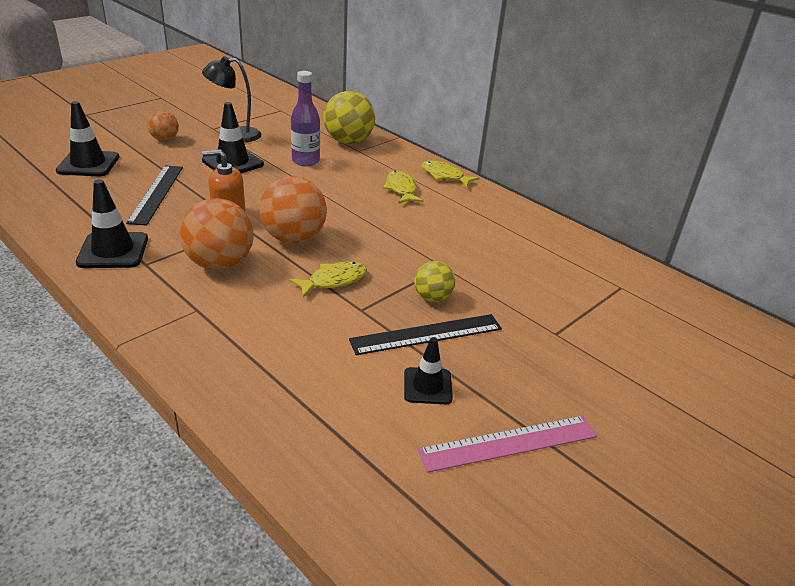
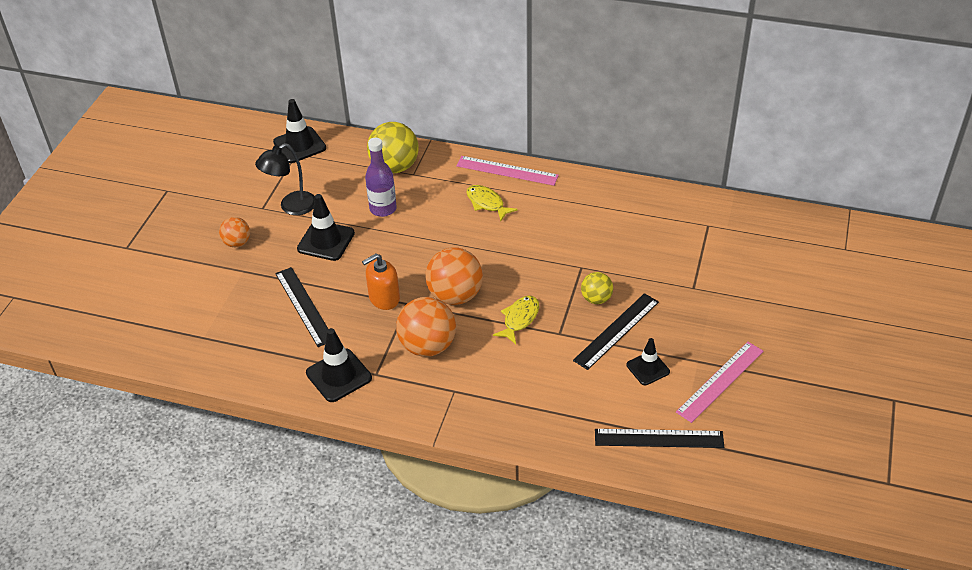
camera: 25 degrees left, 10 degrees up
(88, 164) = (208, 304): black traffic cone -> black traffic cone (299, 145)
(367, 469) = (659, 438): none -> black ruler
(444, 176) = (507, 171): yellow fish -> pink ruler

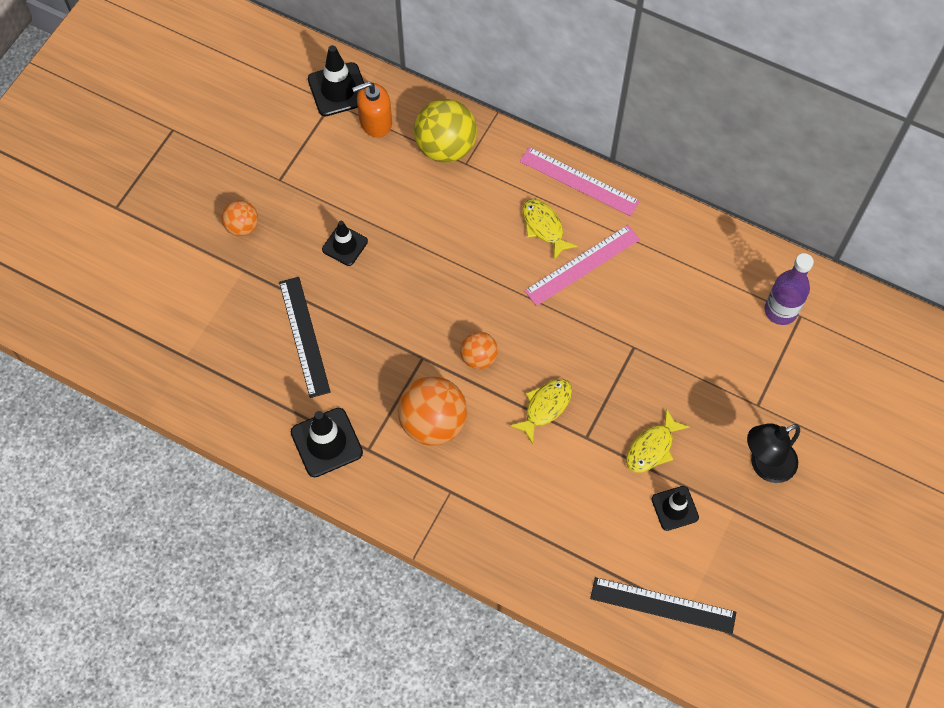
camera: 10 degrees right, 20 degrees up
(291, 207) = (313, 185): black lamp -> black lamp (765, 465)
(326, 241) = (345, 245): black traffic cone -> black traffic cone, size x0.65
(383, 209) = (420, 210): purple bottle -> purple bottle (780, 311)
(384, 298) = (396, 344): orange soap dispenser -> orange soap dispenser (375, 122)
(455, 295) = (478, 357): orange ball -> orange ball, size x0.56
(596, 299) = (640, 397): yellow ball -> none
(616, 331) = (652, 448): black ruler -> yellow fish
(720, 381) = (752, 544): pink ruler -> pink ruler (582, 265)

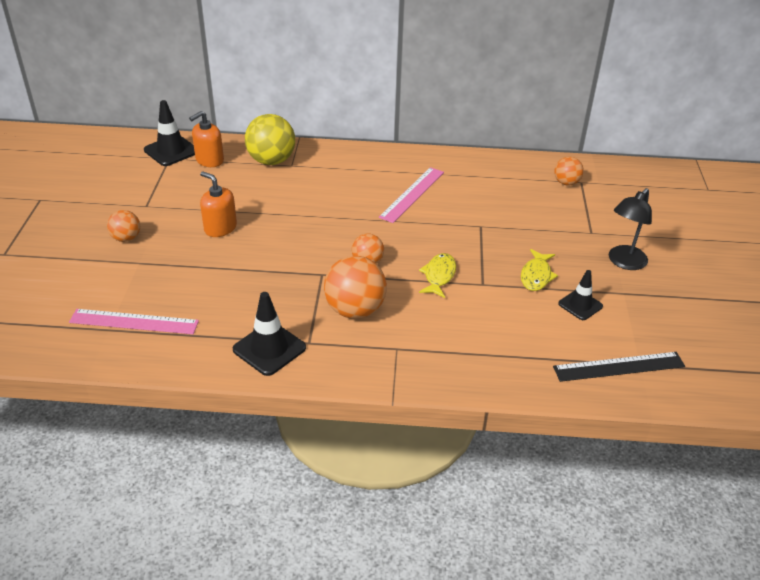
camera: 25 degrees left, 25 degrees down
(304, 336) = (213, 288): black ruler -> none
(345, 245) = (220, 228): black traffic cone -> orange soap dispenser
(544, 227) = (371, 182): yellow fish -> none
(579, 181) = (380, 155): pink ruler -> pink ruler (134, 322)
(780, 311) = (566, 183): purple bottle -> orange ball

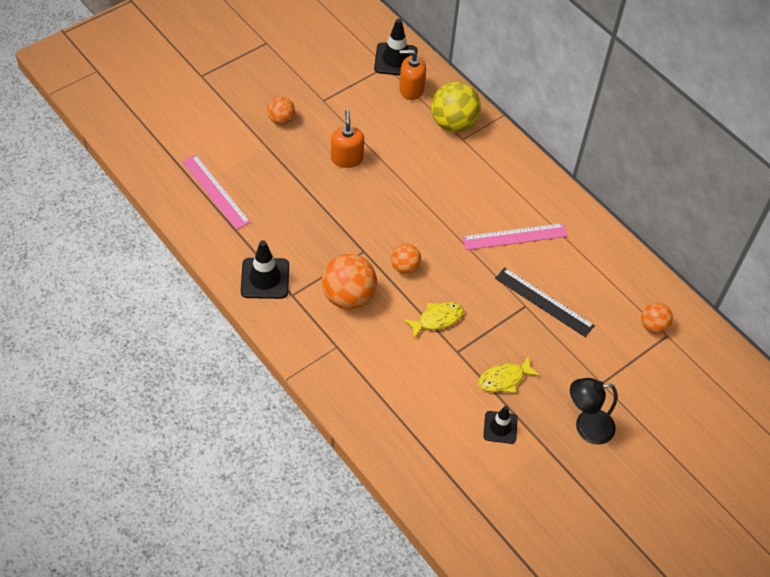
camera: 45 degrees right, 15 degrees up
(619, 367) = (456, 490): black ruler -> black ruler (544, 302)

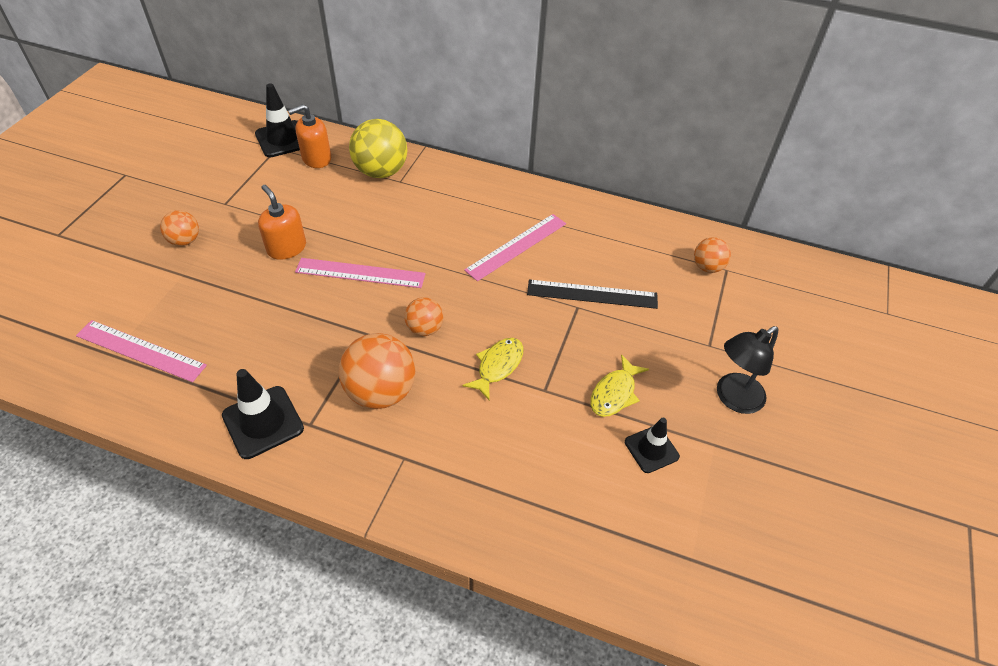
camera: 30 degrees left, 5 degrees down
(386, 203) = (360, 273): none -> pink ruler

